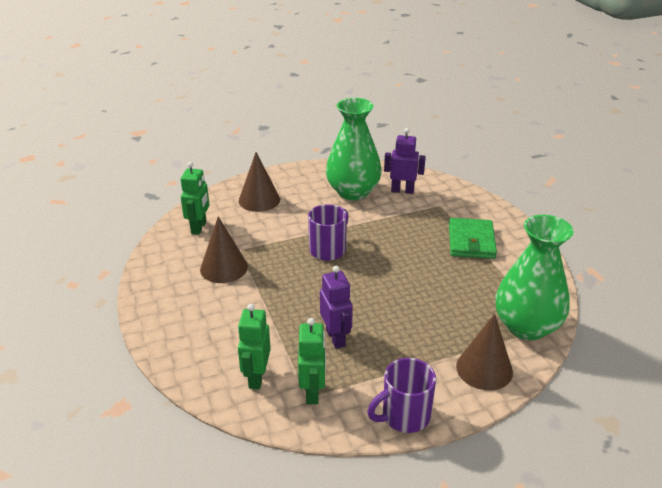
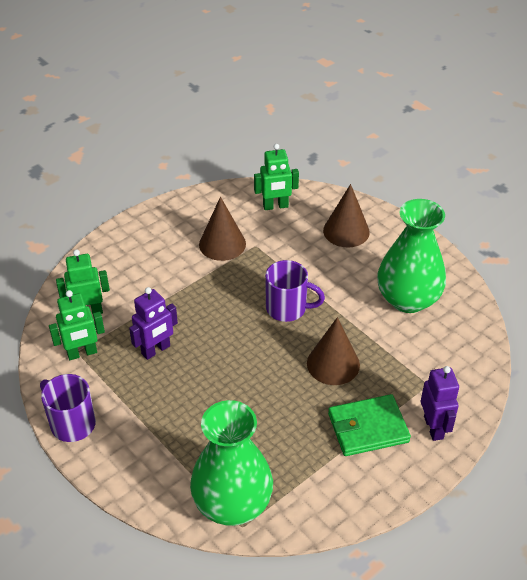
camera: 70 degrees right, 10 degrees up
(402, 190) = (438, 342): purple robot -> purple robot (434, 427)
(484, 369) = (152, 474): brown cone -> brown cone (333, 364)

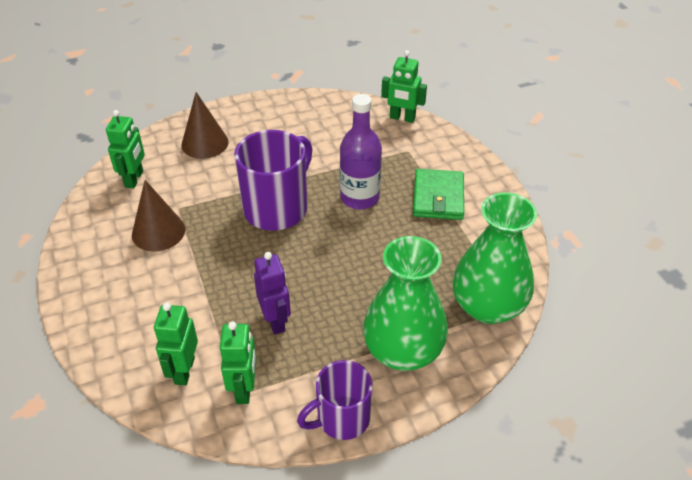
camera: 70 degrees left, 0 degrees up
(287, 308) = (277, 208): purple mug -> purple mug, size x1.56
(333, 364) = (359, 198): brown cone -> purple bottle
(408, 299) = (311, 132): green vase -> green vase (403, 351)
(434, 427) = (452, 161): purple robot -> none
(479, 365) = (402, 118): none -> green robot

